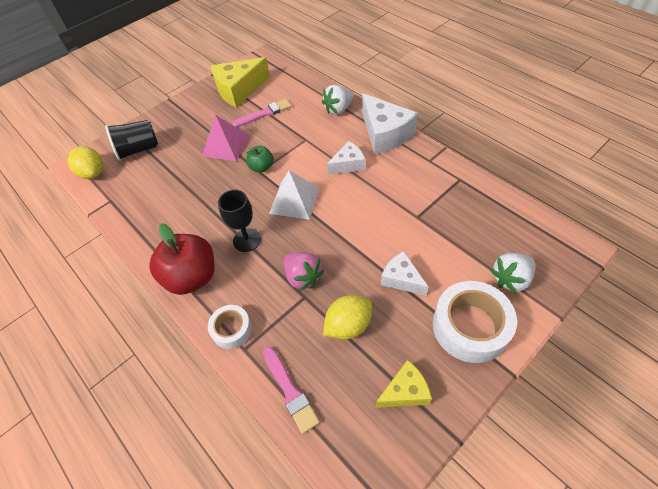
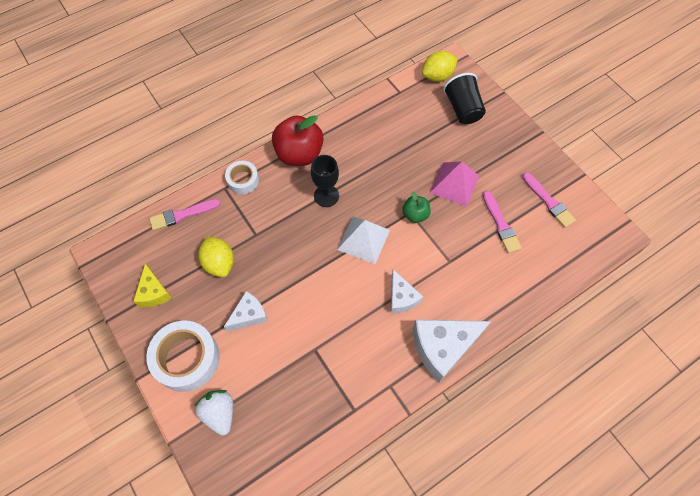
camera: 95 degrees right, 10 degrees up
(239, 90) = (548, 201): yellow cheese -> pink brush
(303, 277) = (275, 236): pink strawberry -> none
(338, 109) = (496, 304): white strawberry -> none

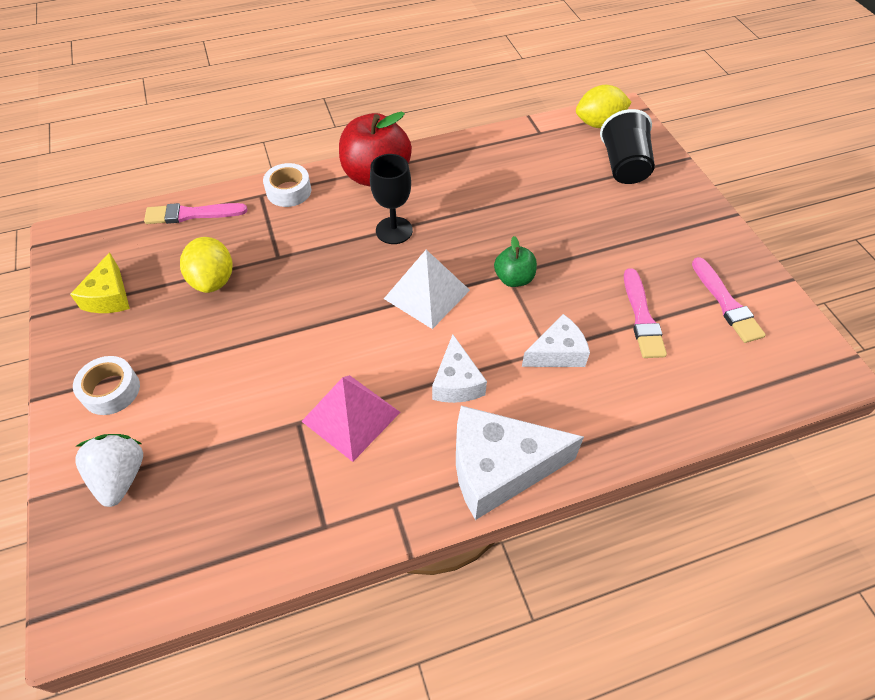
camera: 15 degrees right, 10 degrees down
(187, 359) = (111, 390): white tape -> white tape, size x0.56
(249, 315) = (223, 354): white cheese -> white cheese (557, 353)
(454, 184) = (585, 252): pink pyramid -> pink pyramid (351, 416)

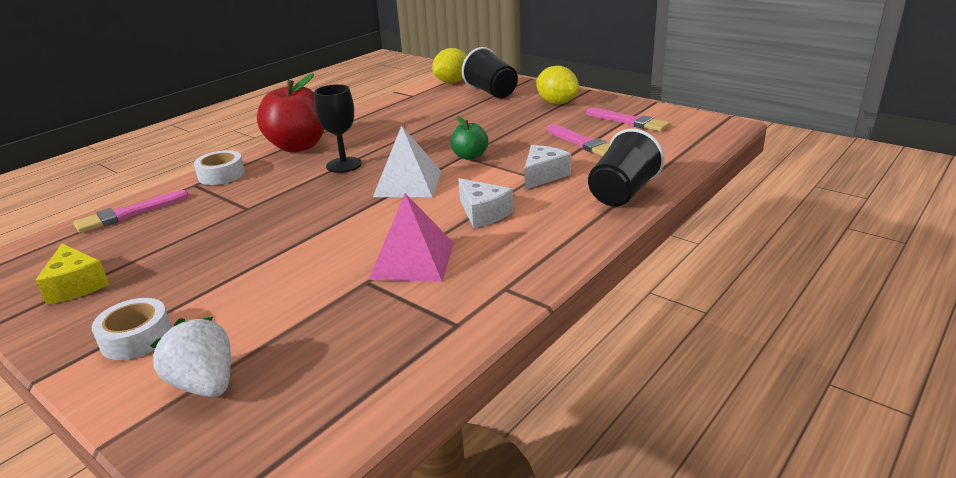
camera: 30 degrees left, 25 degrees down
(213, 280) = (191, 239): yellow lemon -> yellow lemon (557, 103)
(499, 468) = (567, 238): white cheese -> none
(609, 429) = (622, 193): none -> black cup

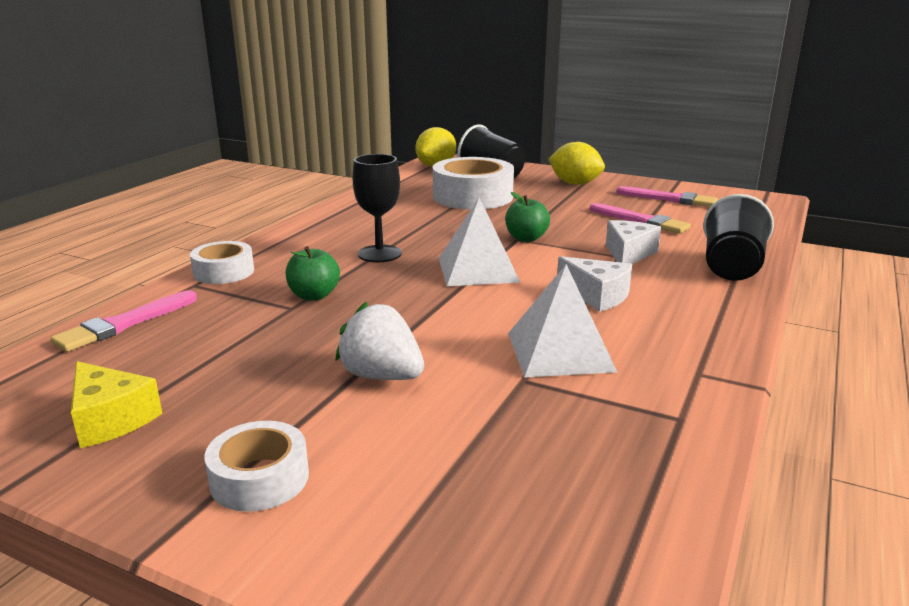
camera: 15 degrees left, 5 degrees down
(205, 384) = (413, 528): white strawberry -> white strawberry (382, 376)
(270, 199) = (314, 295): none -> green apple
(298, 146) = (302, 236): red apple -> none
(412, 260) = (560, 352): pink pyramid -> white pyramid
(458, 113) = (472, 196): none -> white tape

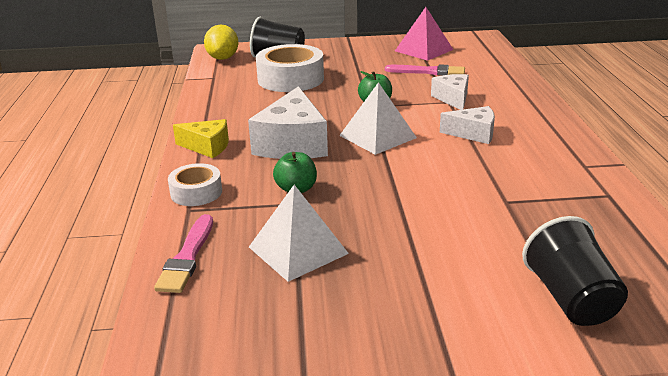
camera: 30 degrees left, 5 degrees up
(111, 419) = (299, 322): yellow cheese -> yellow cheese (207, 147)
(259, 478) = (453, 315): white tape -> none
(379, 254) = (293, 143): black goblet -> white cheese
(382, 376) = (426, 228): white strawberry -> none
(560, 352) = (502, 177): white pyramid -> white pyramid (298, 250)
(575, 183) = (347, 51): yellow lemon -> none
(669, 199) = (424, 50): pink brush -> pink pyramid
(731, 267) = (520, 92): black cup -> black cup (570, 299)

